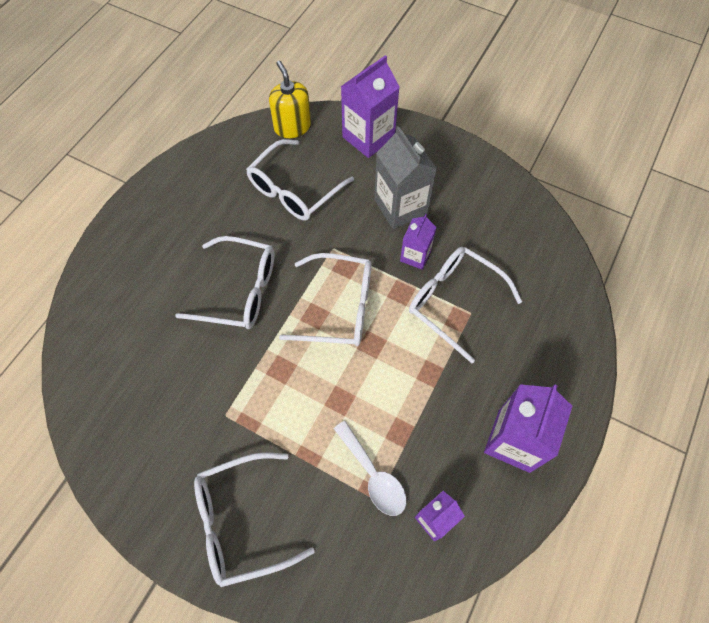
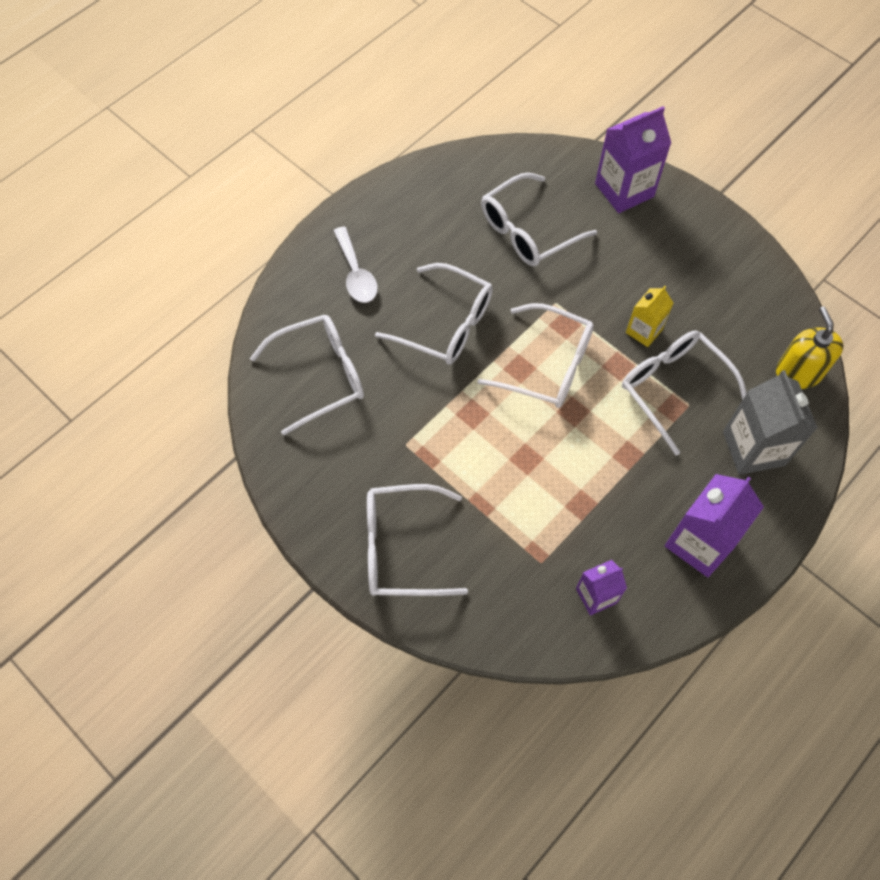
camera: 15 degrees right, 0 degrees up
(131, 368) = (320, 376): none -> white glasses
(292, 127) = (541, 160): yellow soap dispenser -> yellow soap dispenser (798, 373)
(373, 475) = (543, 538): white spoon -> white spoon (356, 273)
(400, 207) = (641, 275): grey carton -> grey carton (753, 448)
(415, 256) = (644, 331): purple carton -> yellow carton

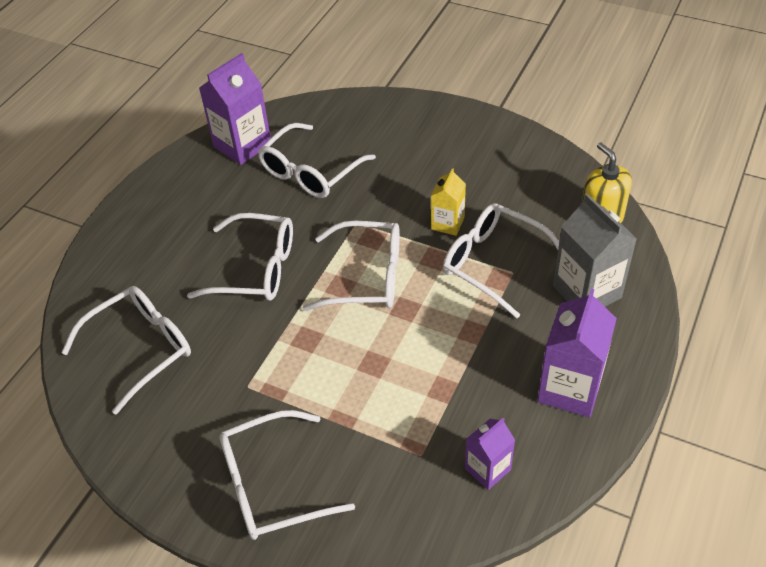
camera: 15 degrees left, 15 degrees down
(356, 273) = (153, 249): white spoon -> none
(624, 190) = (388, 118): purple carton -> purple carton (242, 145)

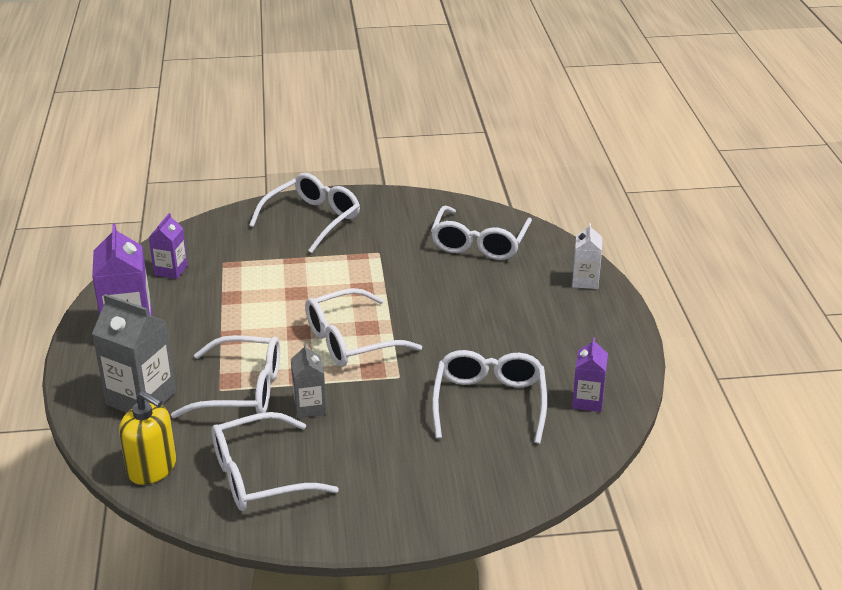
camera: 145 degrees right, 15 degrees down
(108, 253) = (585, 281): none -> white carton
(242, 145) = (587, 401): purple carton -> purple carton, size x0.58
(256, 269) = (451, 313): white glasses -> white glasses (259, 476)
(447, 223) = (310, 407): yellow carton -> grey carton

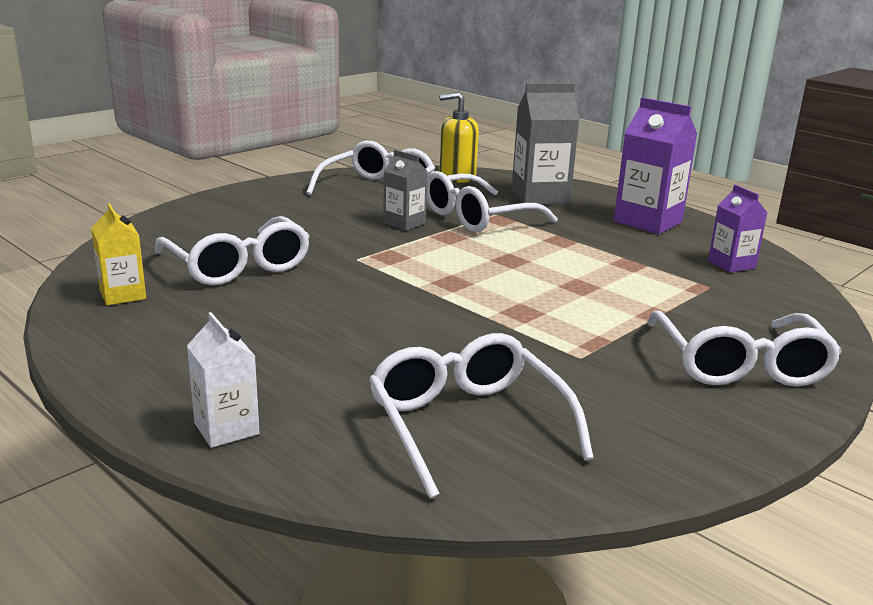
camera: 140 degrees right, 10 degrees down
(350, 341) = (448, 268): white glasses -> none
(587, 401) = (123, 295): purple carton -> yellow carton

